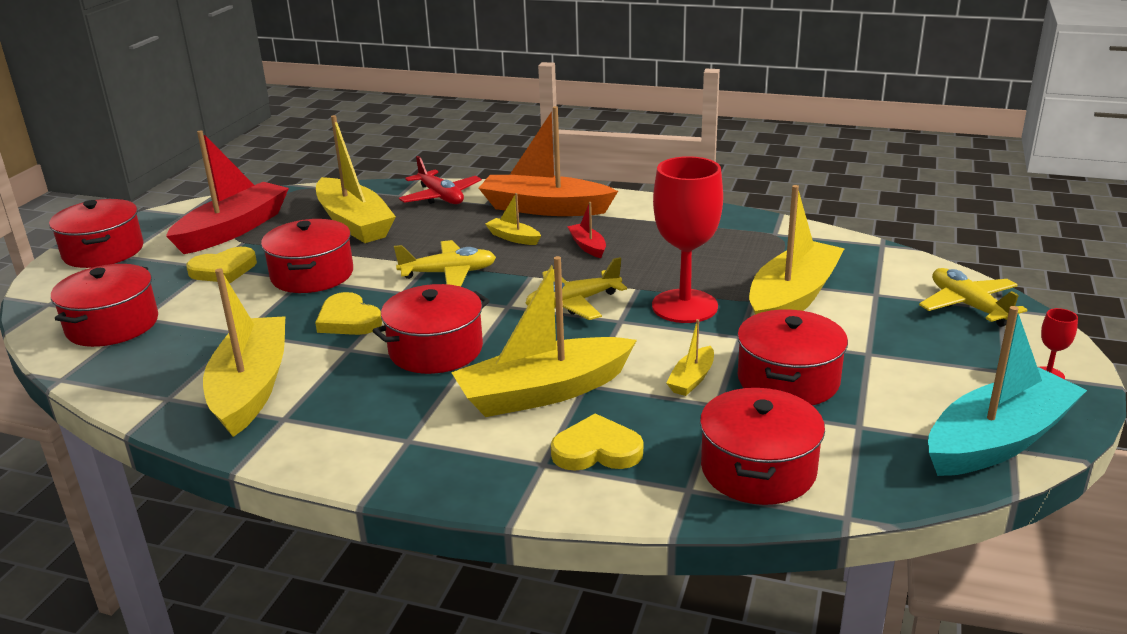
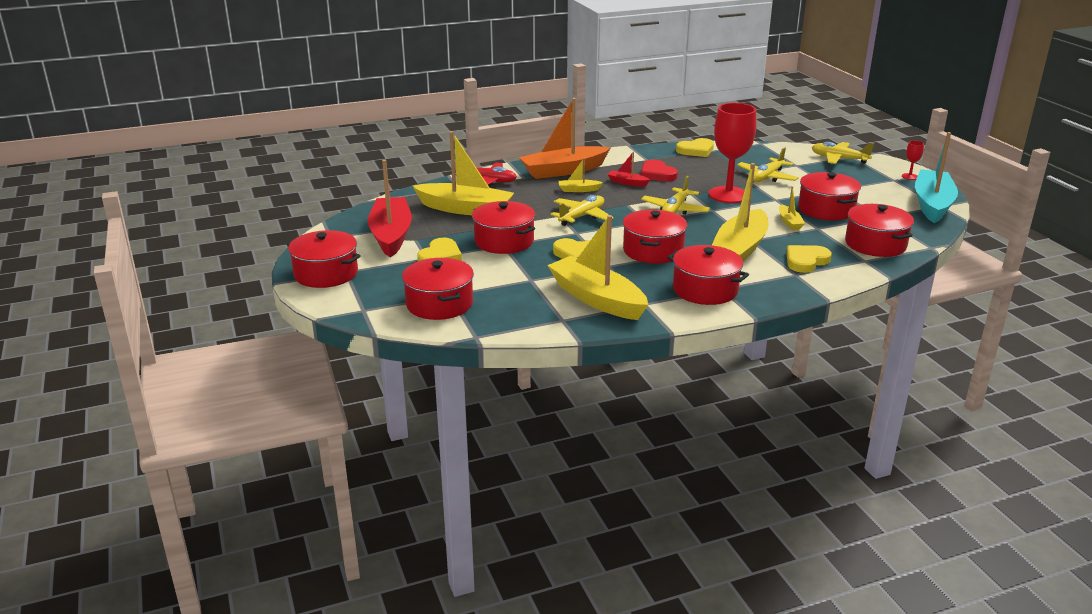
camera: 40 degrees left, 0 degrees up
(385, 432) = (705, 290): none -> red pot
(647, 246) = (657, 174): none -> red heart
(764, 229) = (696, 150): none -> yellow heart
(792, 298) = (767, 177): yellow boat -> yellow plane

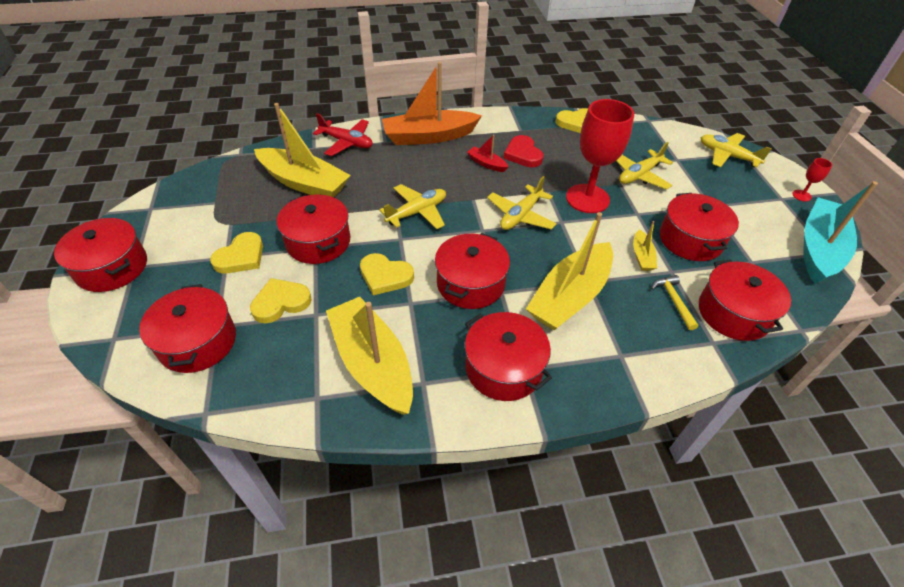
camera: 10 degrees right, 20 degrees up
(391, 235) = (210, 214): red boat -> none
(578, 190) = (432, 168): yellow boat -> none
(806, 261) = (641, 332): yellow heart -> yellow heart (281, 302)
(825, 243) = (673, 301): none -> yellow hammer

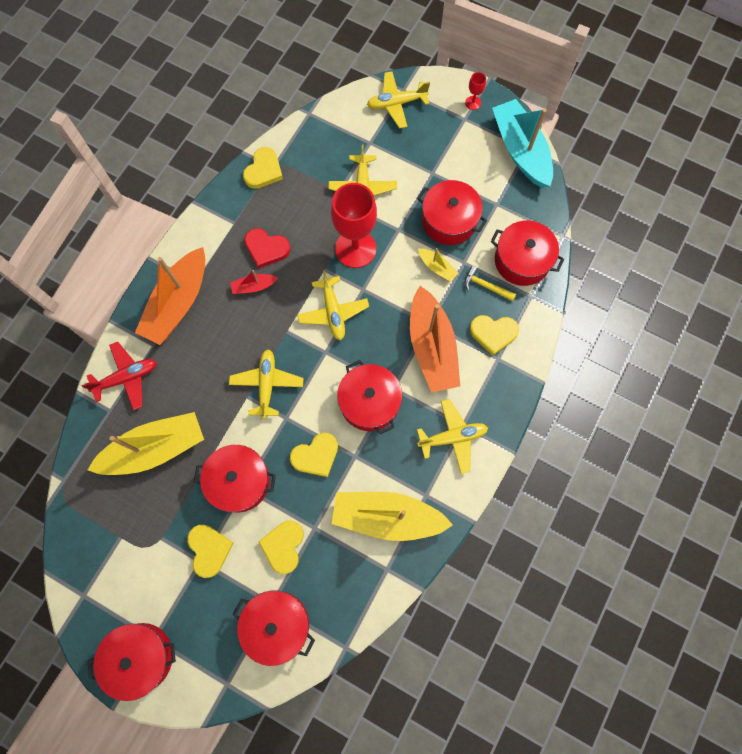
camera: 50 degrees left, 25 degrees up
(503, 368) = (452, 437): red pot -> yellow plane
(570, 296) = (432, 347): yellow boat -> orange boat
(639, 335) = (493, 333): none -> yellow heart

